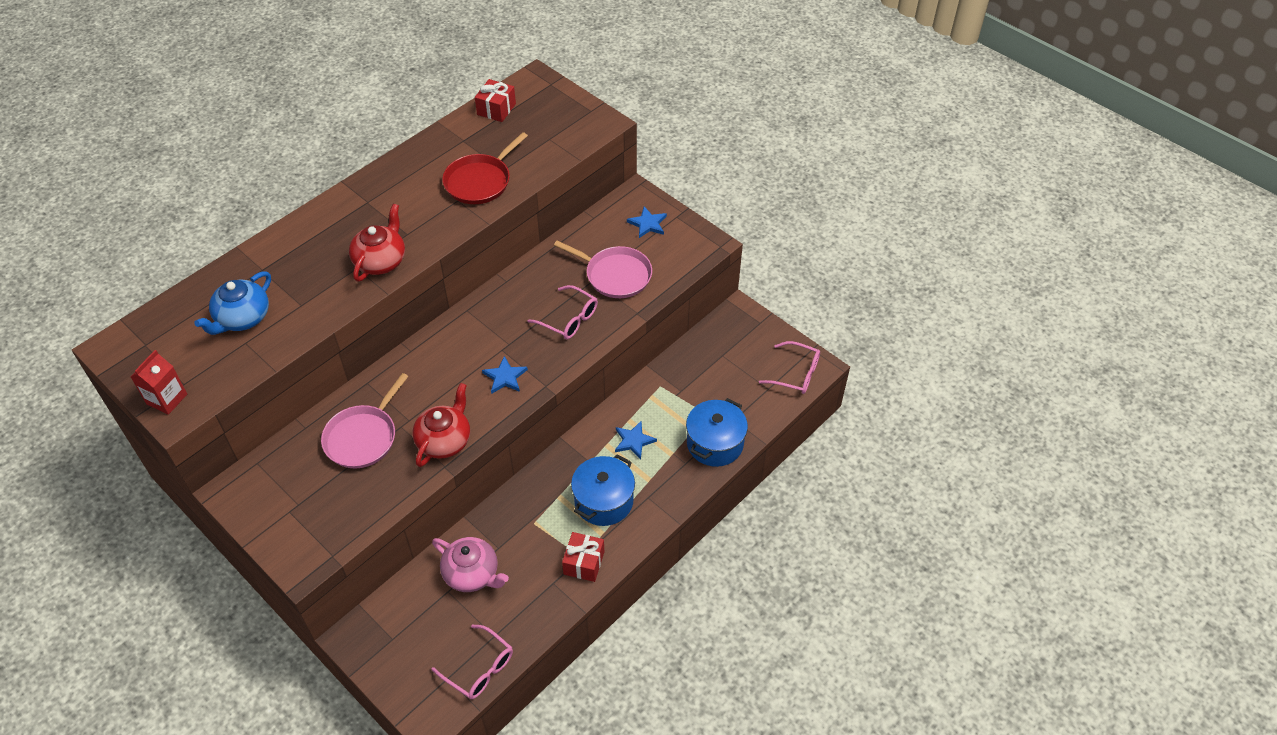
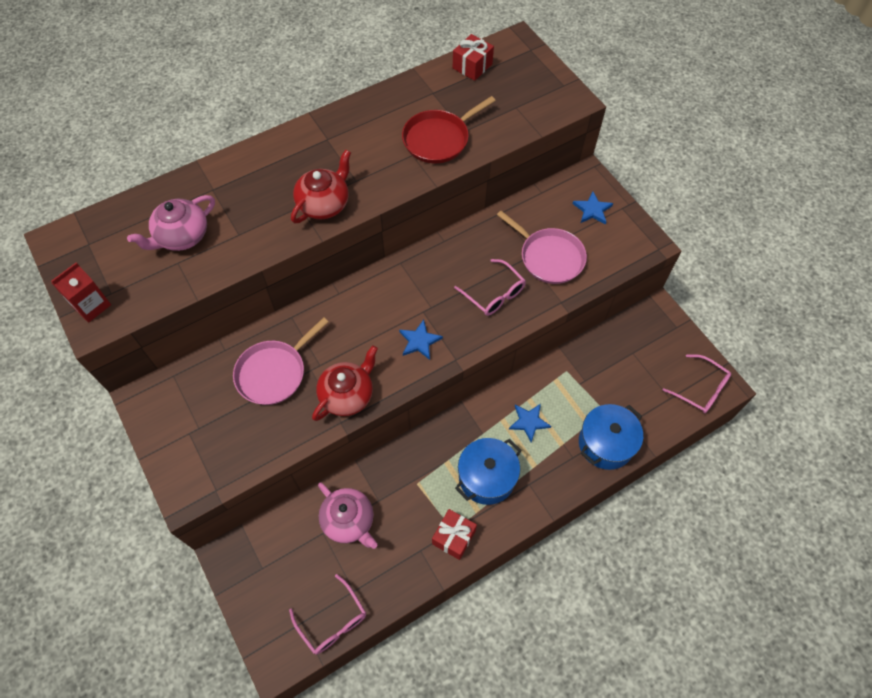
camera: 15 degrees right, 10 degrees up
(242, 318) = (182, 236): blue teapot -> pink teapot

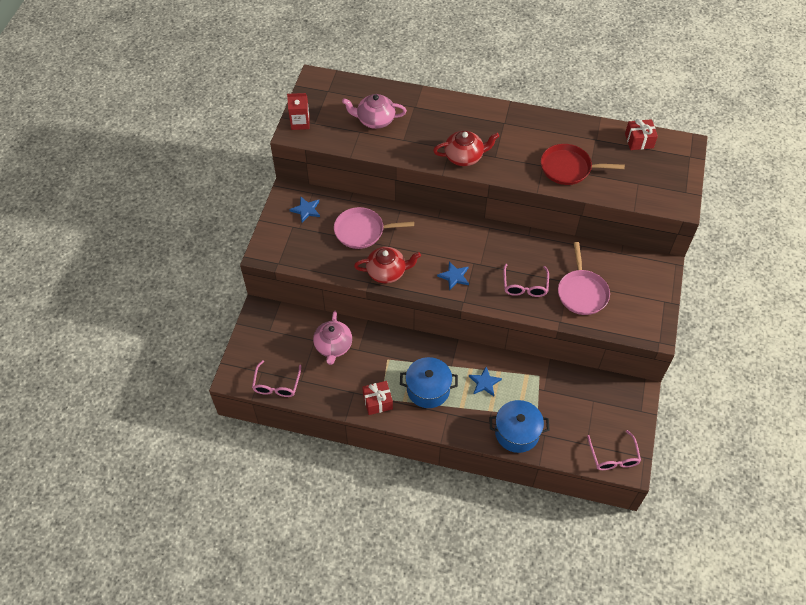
camera: 45 degrees right, 5 degrees down
(592, 210) = (642, 287): blue star -> blue star (306, 210)

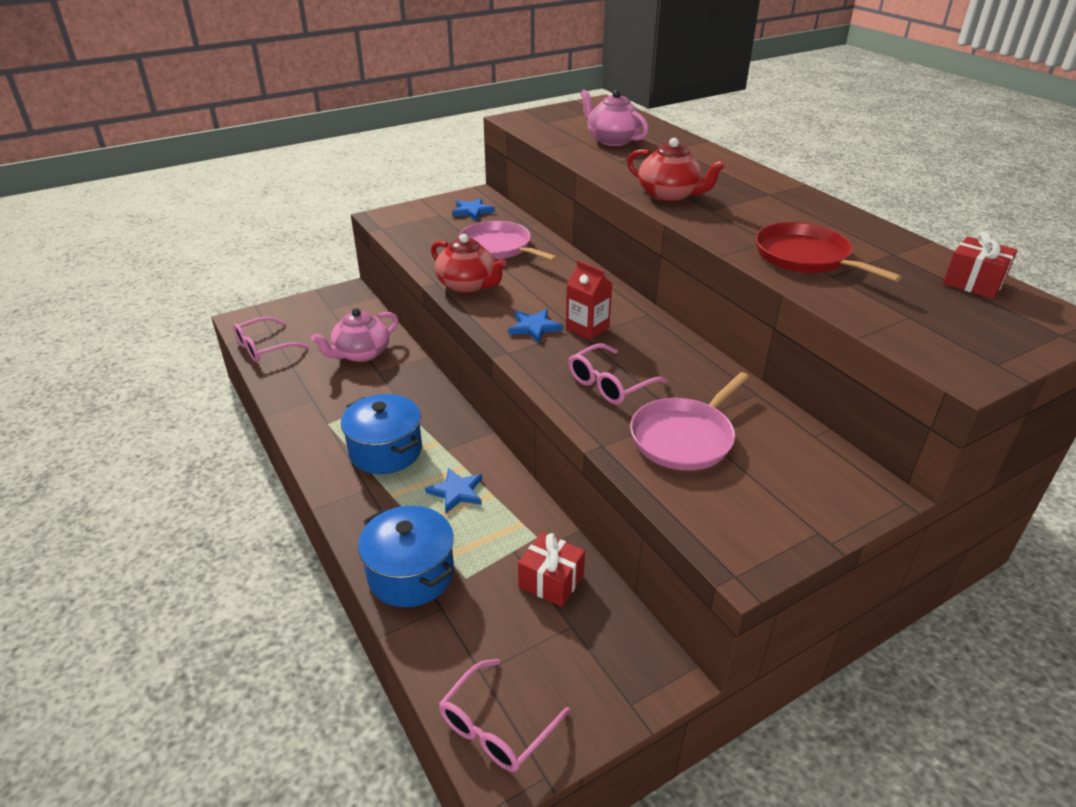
camera: 45 degrees right, 20 degrees down
(300, 123) = (534, 117): red carton -> red carton (587, 328)
(377, 402) = (319, 423): red gift -> red gift (551, 581)

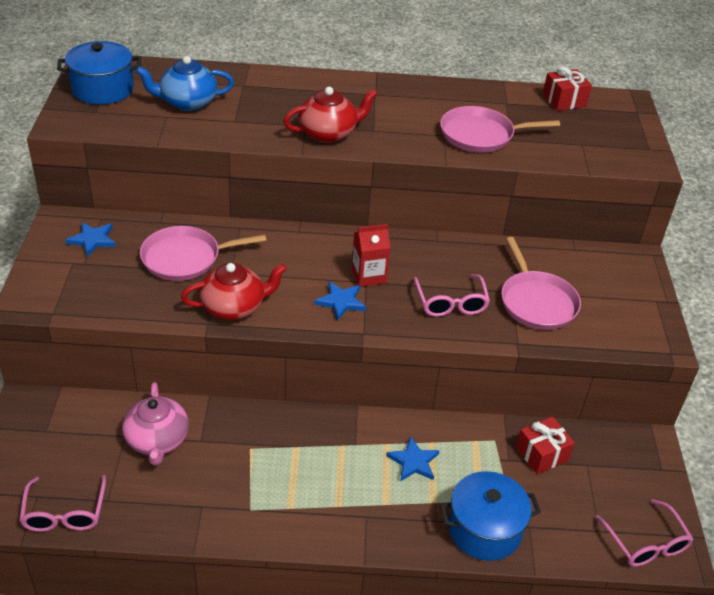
camera: 60 degrees left, 5 degrees up
(385, 451) = (325, 484): blue pot -> blue pot (103, 89)
(612, 140) = (187, 102): pink teapot -> blue teapot
(806, 257) = (480, 135): red pan -> pink pan

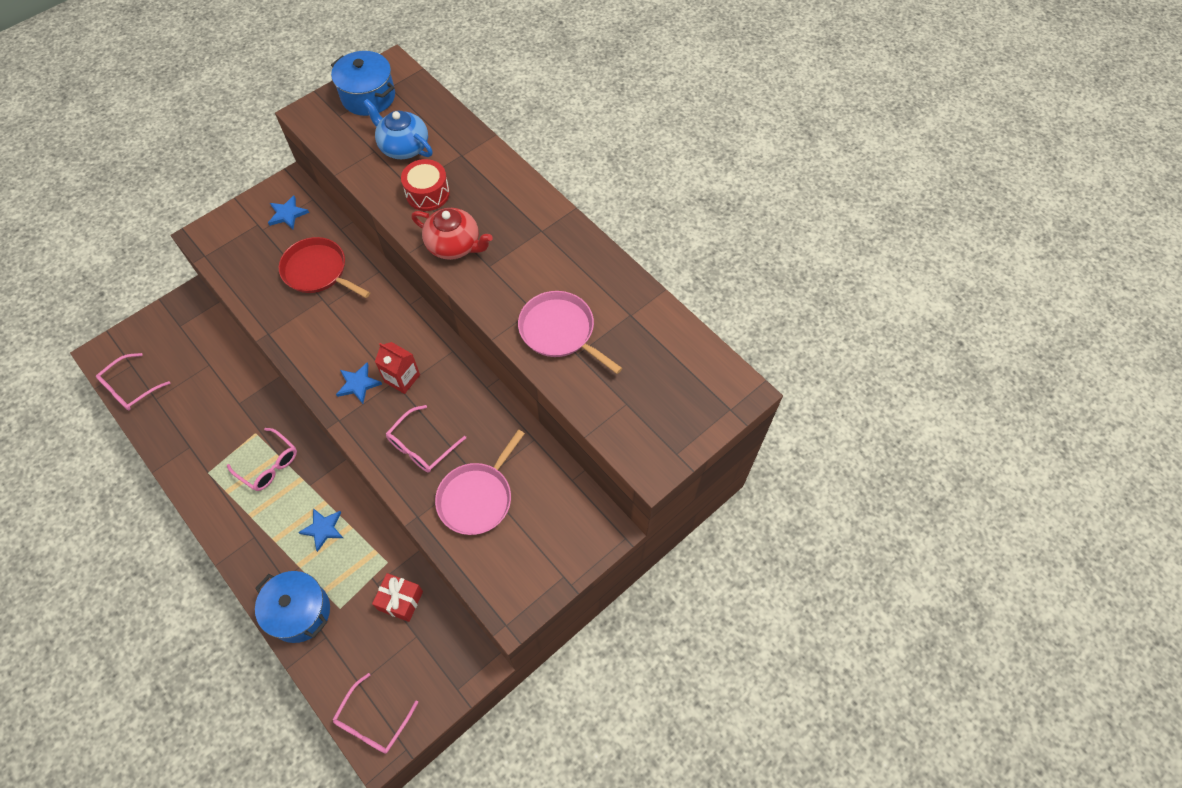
camera: 50 degrees right, 20 degrees up
(157, 440) = (219, 383): pink teapot -> none
(185, 258) = (318, 271): pink pan -> red pan
(234, 307) = (296, 333): red teapot -> none
(256, 117) = (427, 193): none -> red drum
(299, 459) = (269, 465): none -> pink glasses
(564, 100) = (683, 348): red gift -> none

